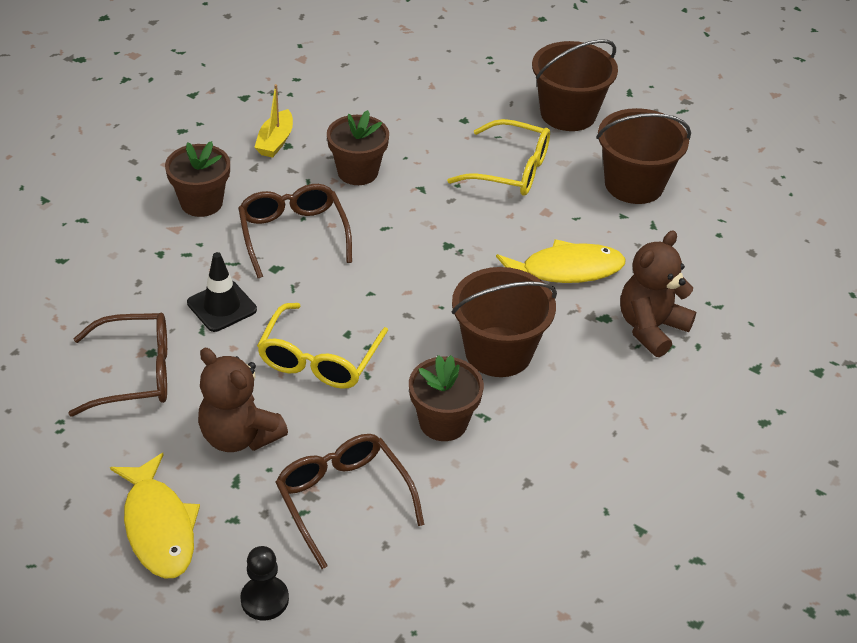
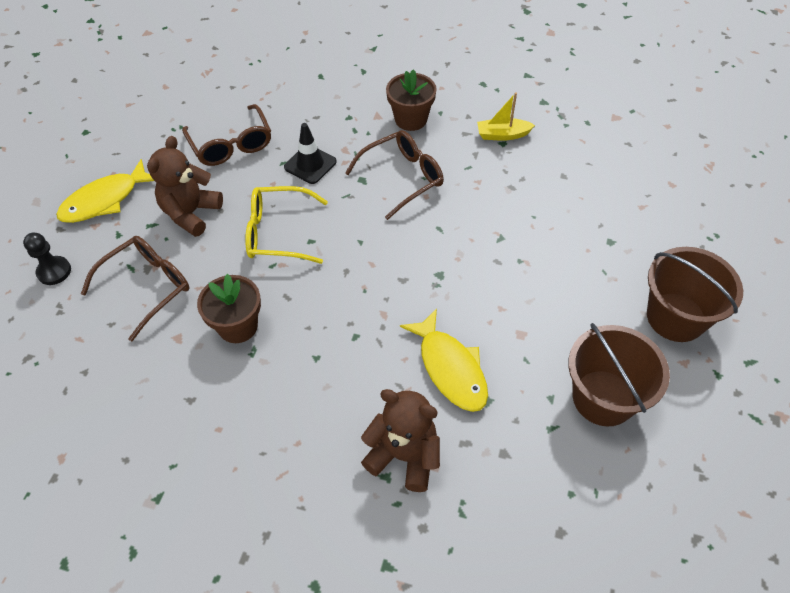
camera: 75 degrees right, 10 degrees up
(357, 172) = (496, 192): brown flower pot -> none
(498, 352) = (327, 343): brown bucket -> none
(509, 170) = (562, 292): yellow glasses -> none

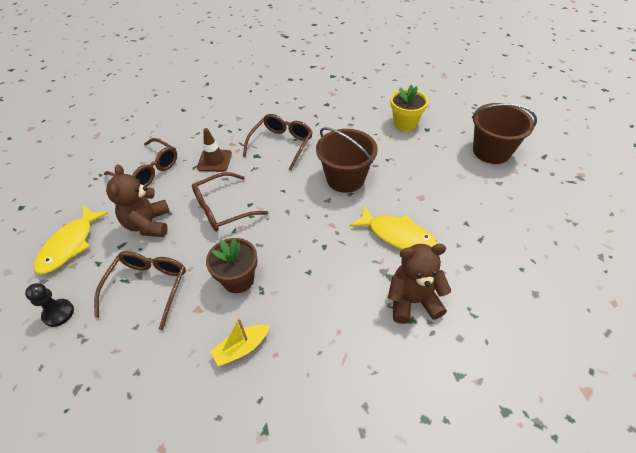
camera: 30 degrees left, 5 degrees down
(279, 233) = (224, 209): yellow glasses -> brown glasses
(310, 164) = (214, 161): black traffic cone -> brown traffic cone
(411, 119) = (261, 112): brown flower pot -> none
(502, 135) = (323, 100): yellow boat -> yellow boat (242, 348)
(586, 219) = (405, 123): none -> yellow flower pot
(603, 398) = (492, 209): brown bucket -> brown bucket (345, 178)

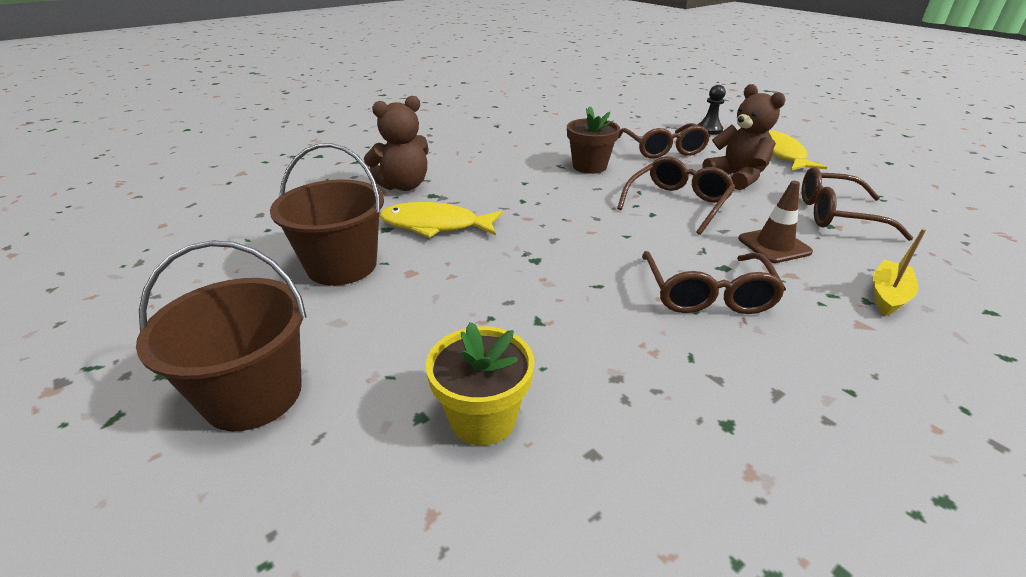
camera: 155 degrees right, 15 degrees down
(242, 348) = (544, 142): yellow boat -> yellow boat (888, 295)
(345, 178) = (547, 269): brown bucket -> brown bucket (342, 266)

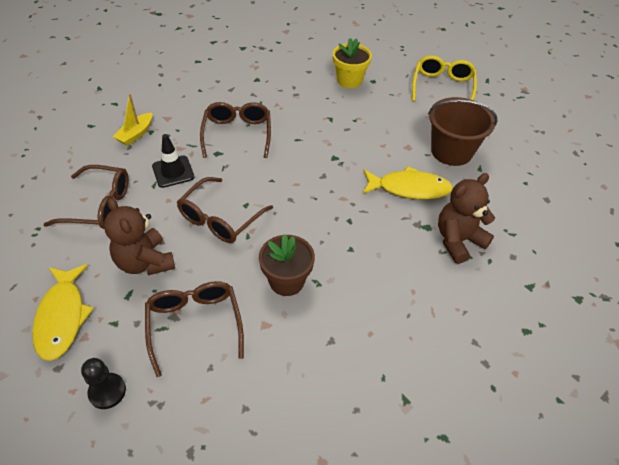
camera: 175 degrees right, 15 degrees up
(253, 395) = (442, 87): brown bucket -> yellow glasses
(774, 245) = (173, 171): brown traffic cone -> black traffic cone

